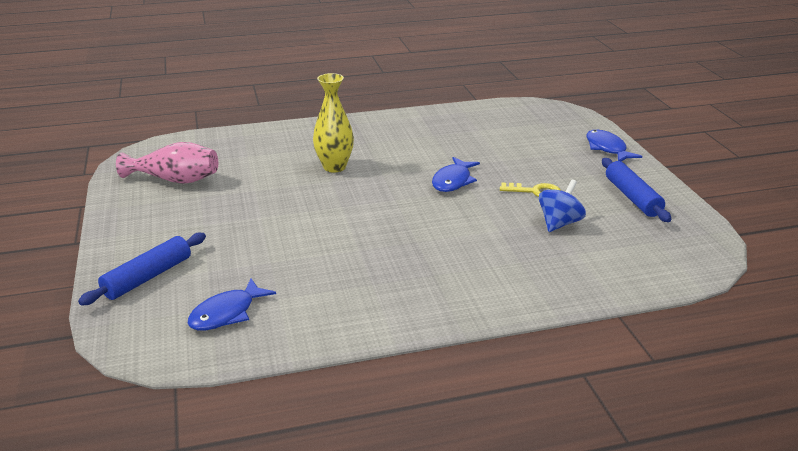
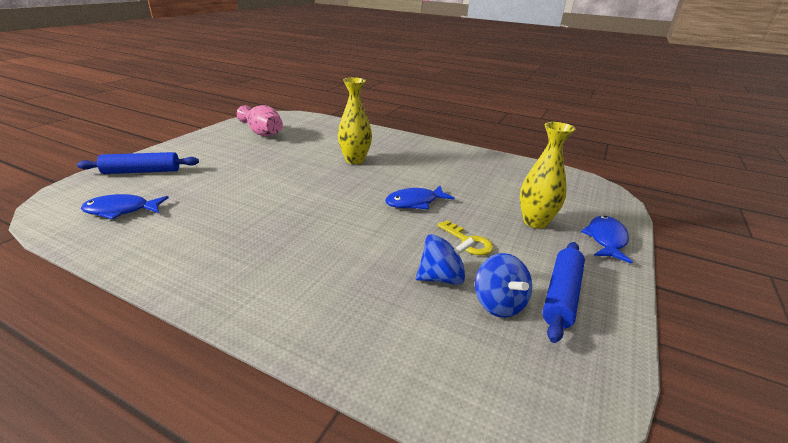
camera: 40 degrees right, 0 degrees up
(552, 156) = (535, 222): none -> yellow vase
(610, 220) = (498, 304): none -> blue spinning top

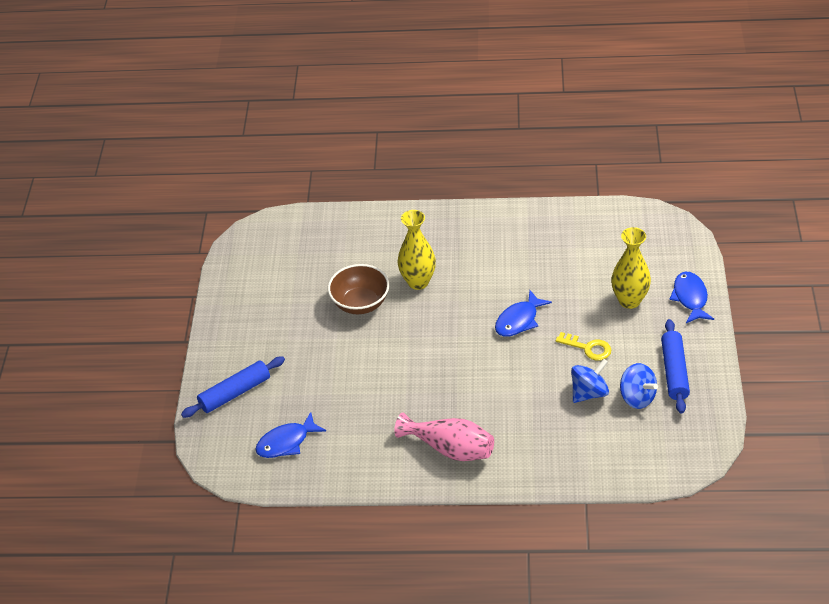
camera: 20 degrees left, 15 degrees up
(262, 132) = (275, 276): pink vase -> pink vase (450, 449)
(299, 158) = (360, 303): none -> brown bowl

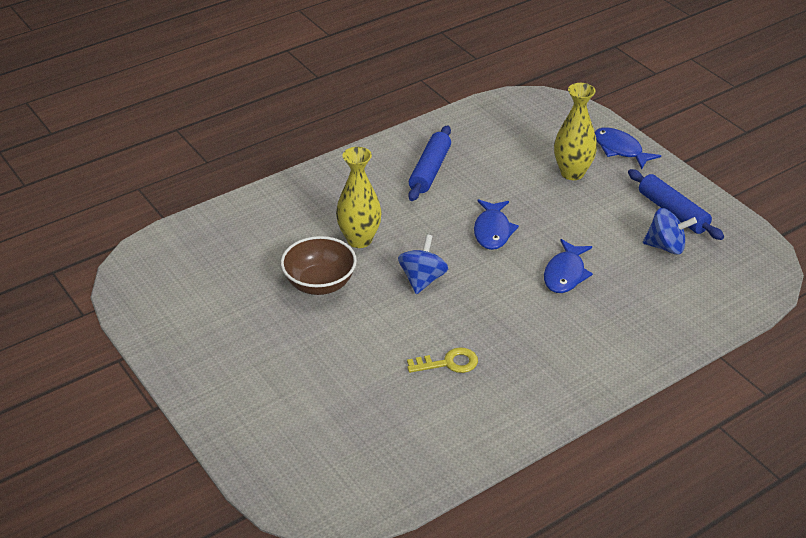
camera: 40 degrees left, 5 degrees down
(235, 393) = (269, 431): blue rolling pin -> blue rolling pin (430, 170)
(286, 442) = (377, 450): blue fish -> blue fish (565, 274)
(450, 449) = (550, 371): pink vase -> none
(588, 348) = (579, 226): yellow key -> yellow key (448, 363)
(589, 393) = (621, 262): blue spinning top -> blue spinning top (422, 280)

